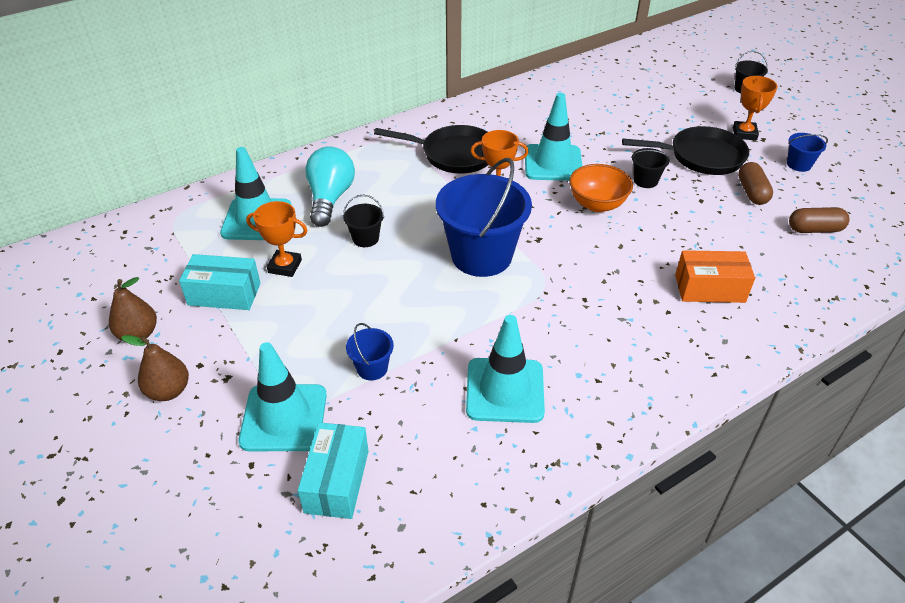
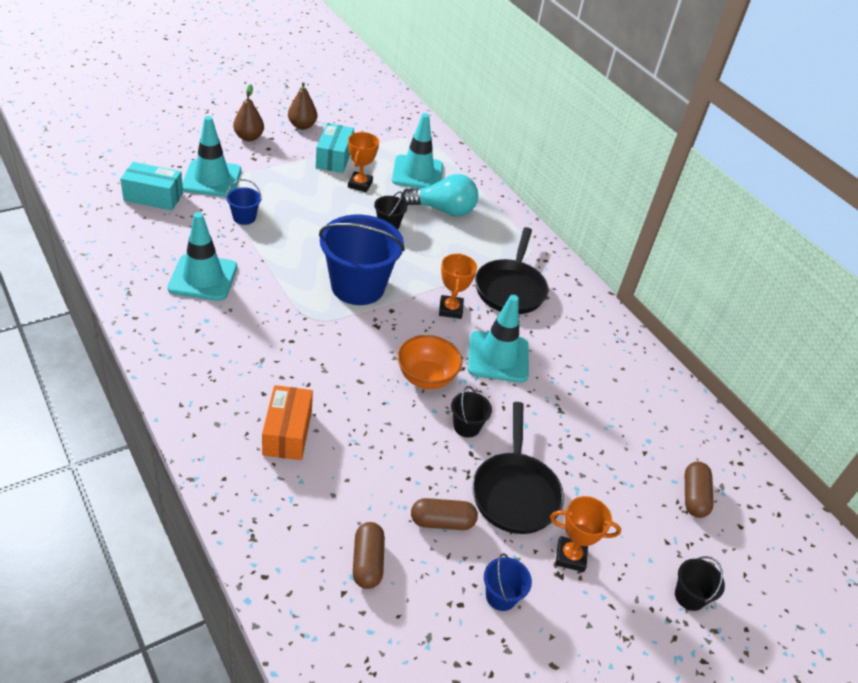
camera: 85 degrees right, 0 degrees up
(658, 80) = (694, 496): none -> brown capsule

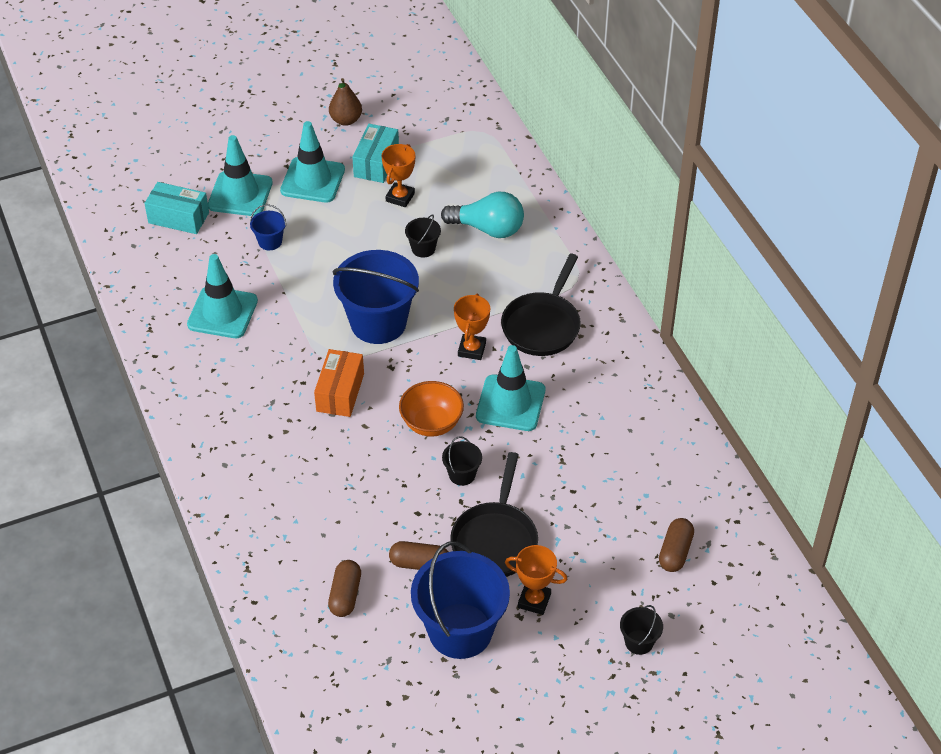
camera: 15 degrees right, 5 degrees up
(249, 137) = (284, 138): brown pear -> none
(287, 433) = (288, 475): orange box -> orange box (340, 392)
(417, 173) = (468, 181): turquoise traffic cone -> turquoise traffic cone (312, 180)
(501, 596) = (460, 631): blue bucket -> blue bucket, size x2.26

